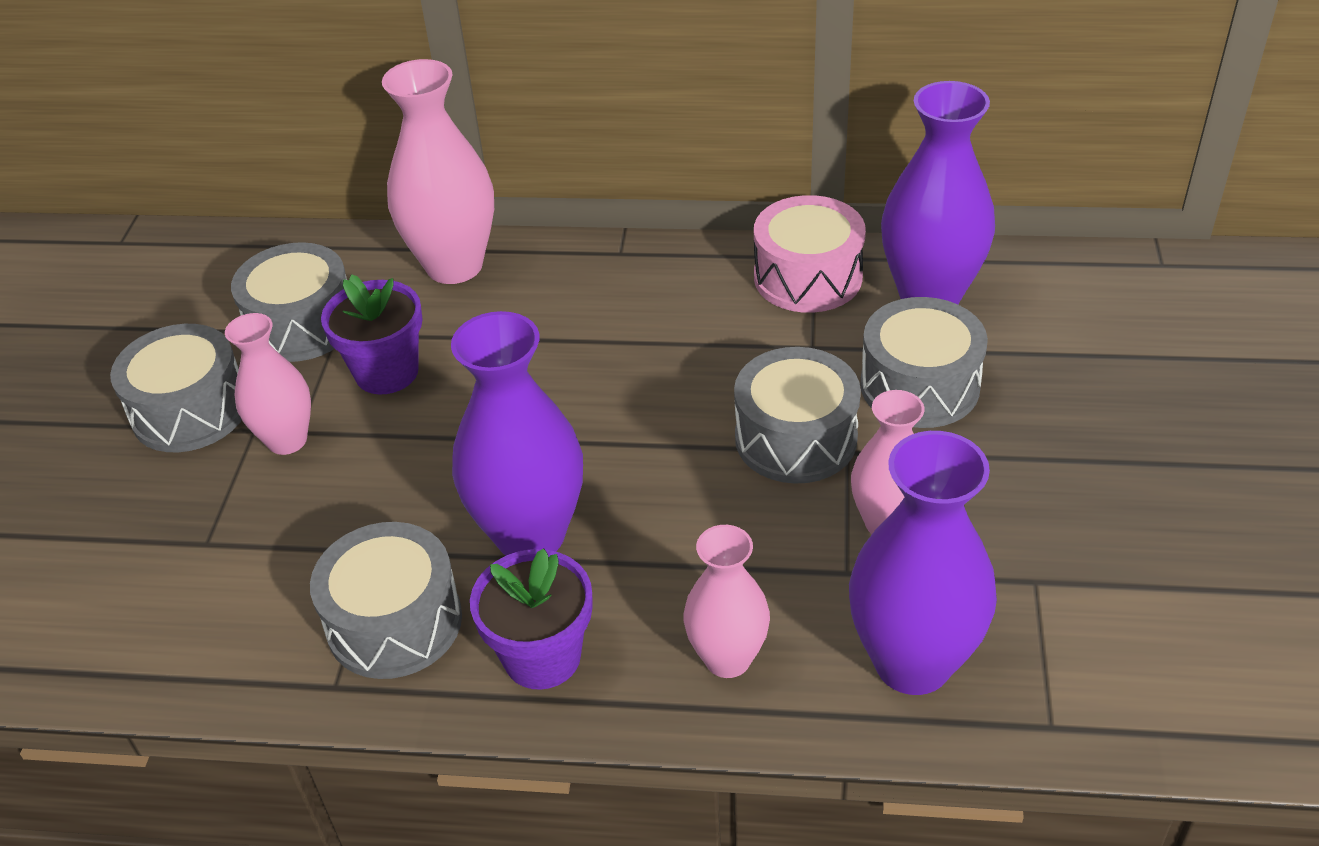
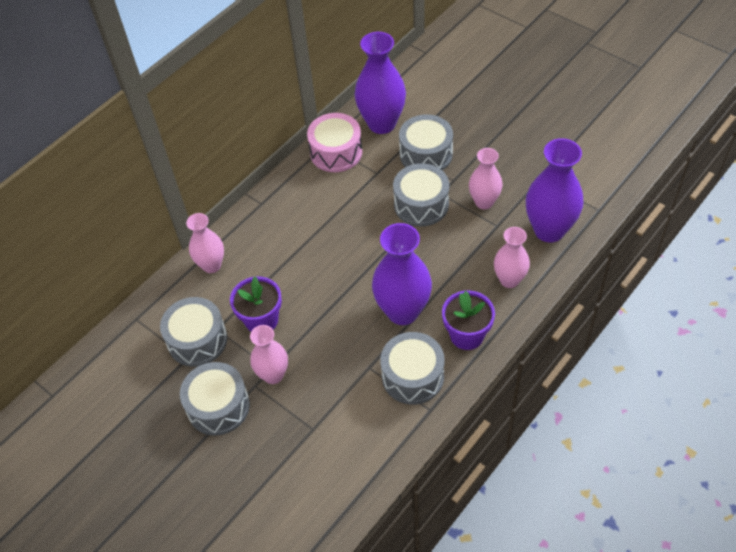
camera: 55 degrees left, 10 degrees up
(454, 266) = (211, 265): pink vase -> pink vase, size x0.62

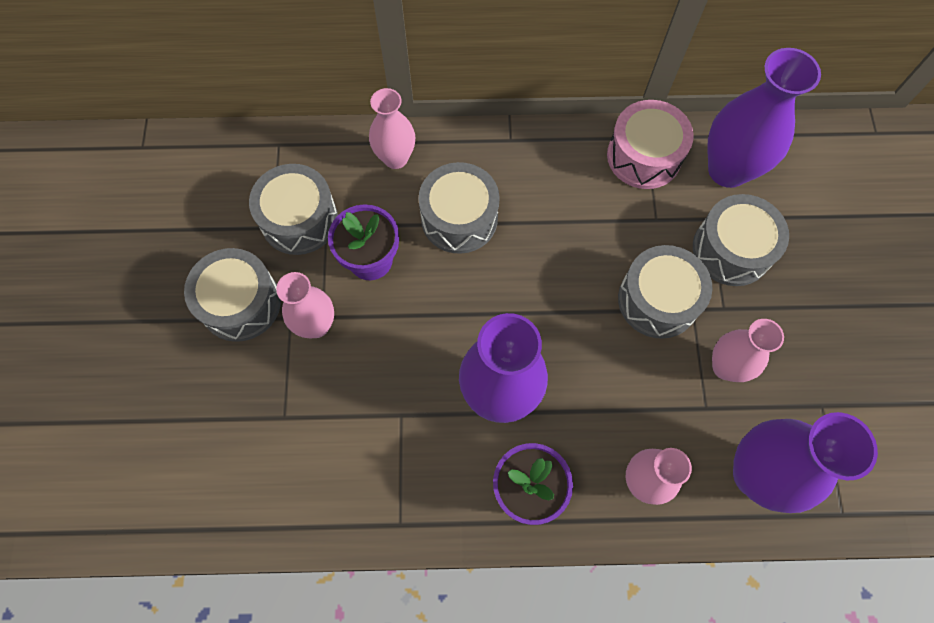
camera: 45 degrees right, 15 degrees up
(412, 376) = (426, 471): grey drum -> grey drum (459, 218)

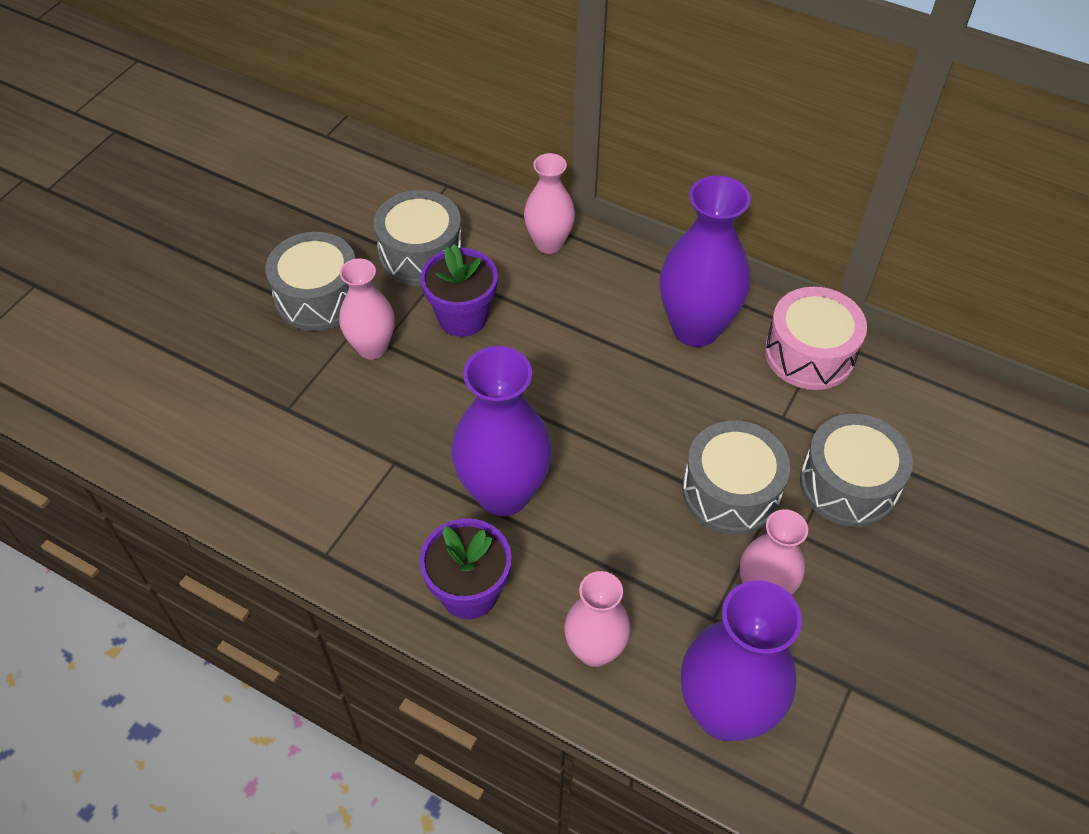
camera: 30 degrees right, 15 degrees down
(459, 218) = (574, 322): grey drum -> none
(728, 170) = (897, 408): purple vase -> purple vase (695, 328)

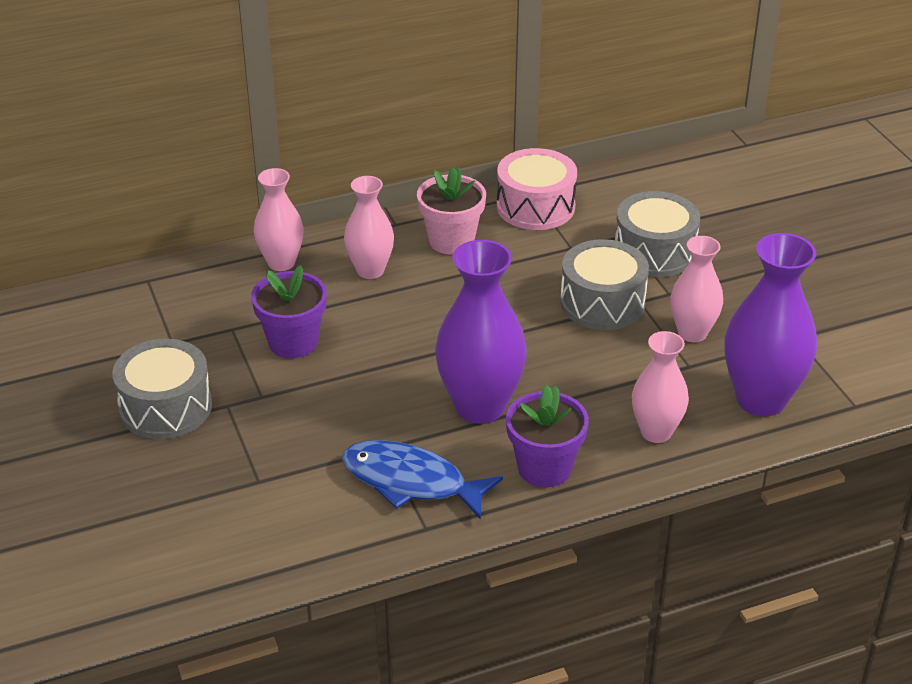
camera: 50 degrees left, 15 degrees down
(370, 508) = (411, 482): none -> blue fish
(372, 347) = (258, 404): pink vase -> pink vase (370, 270)
(421, 254) = (199, 330): grey drum -> none
(695, 328) = (451, 241): purple vase -> pink flower pot

